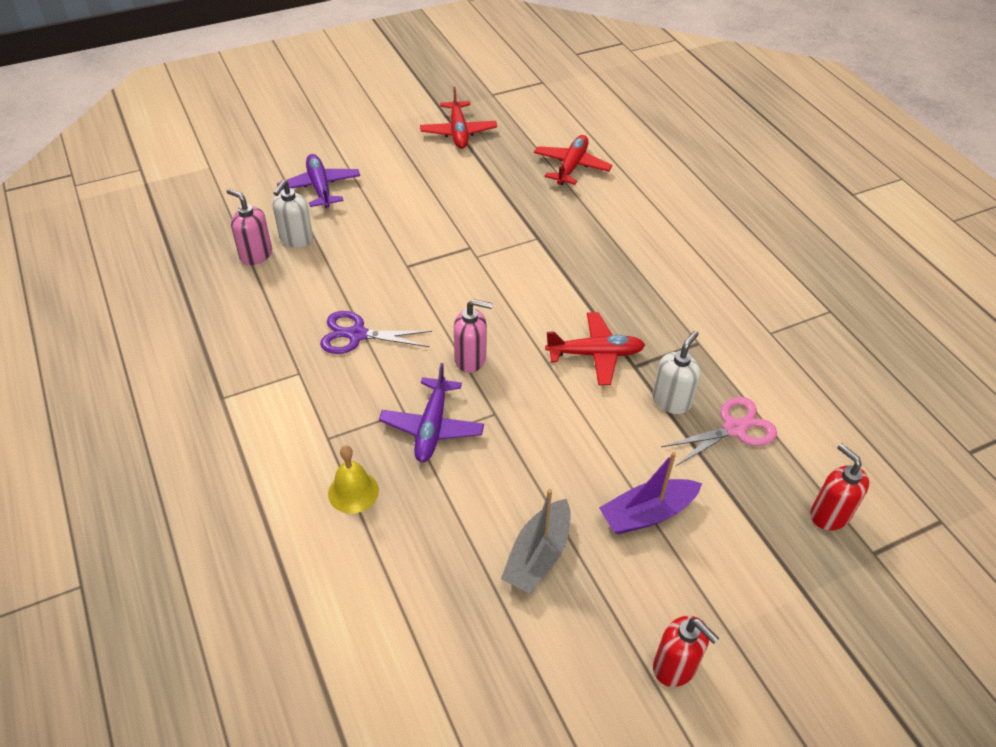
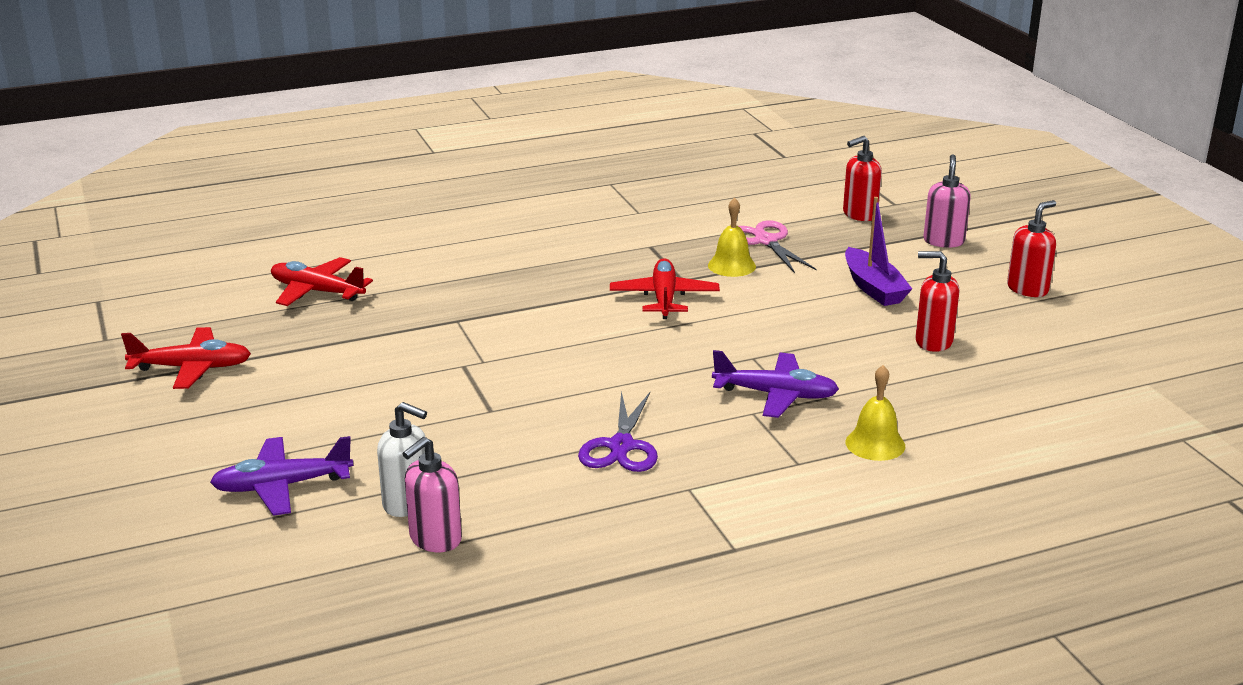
camera: 85 degrees left, 20 degrees down
(470, 359) = (669, 369): pink soap dispenser -> pink soap dispenser (943, 241)
(538, 555) = (933, 342): grey boat -> red soap dispenser
(671, 401) = (731, 265): white soap dispenser -> yellow bell

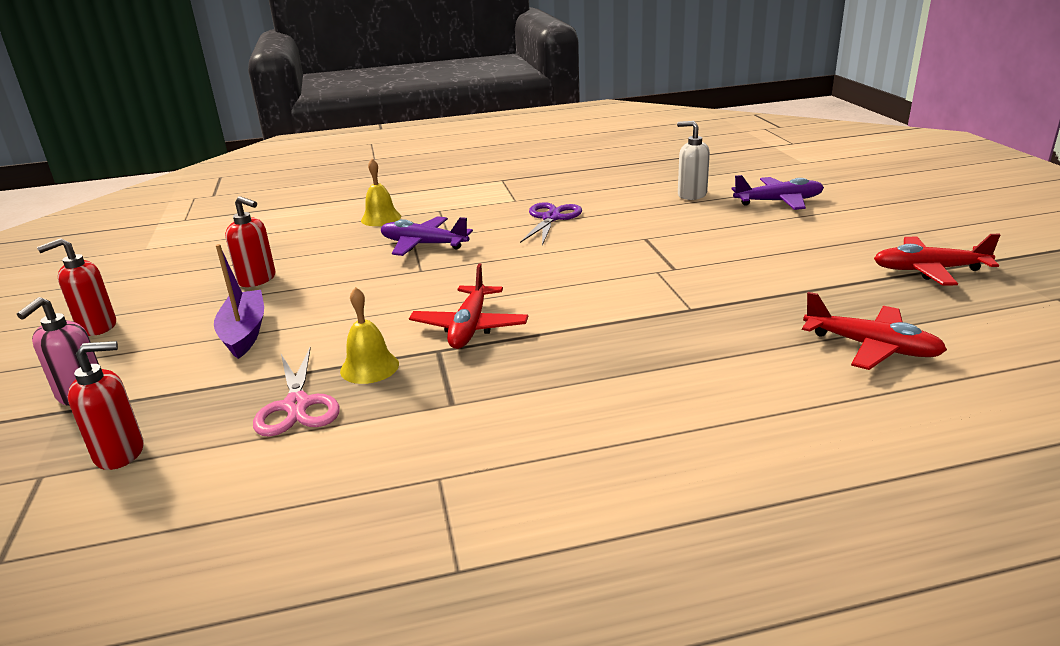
camera: 170 degrees left, 0 degrees up
(435, 539) = (669, 182): pink soap dispenser -> none

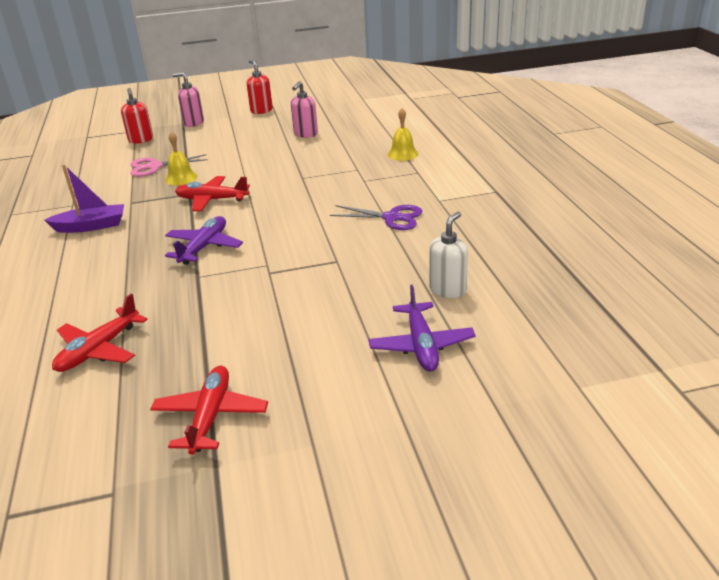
camera: 90 degrees right, 5 degrees up
(244, 333) = (237, 143): purple boat -> purple boat (91, 226)
(257, 279) = (305, 134): red soap dispenser -> pink soap dispenser
(423, 245) = (347, 174): purple plane -> purple plane (204, 247)

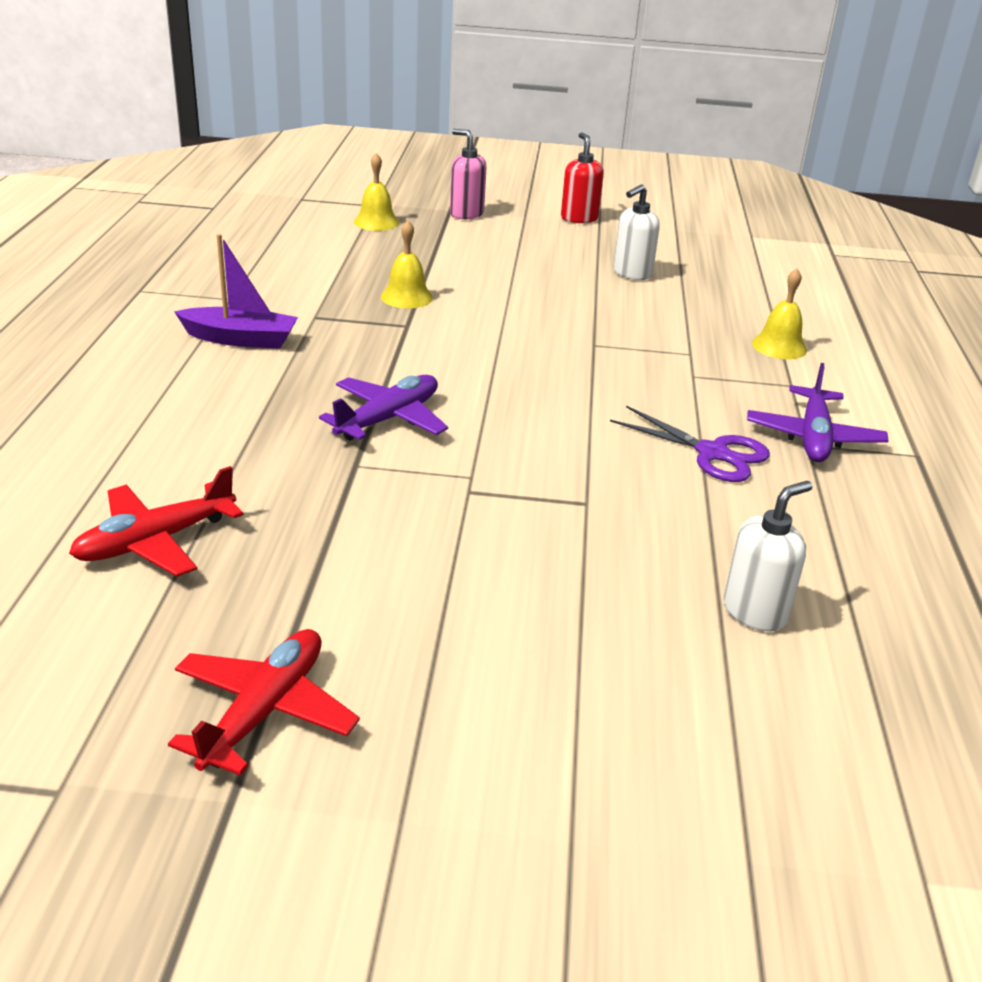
camera: 15 degrees right, 0 degrees up
(141, 140) = (376, 222): red soap dispenser -> yellow bell
(155, 167) = (376, 269): pink scissors -> none
(212, 200) = (436, 345): red plane -> none
(305, 134) = (632, 273): pink soap dispenser -> white soap dispenser
(421, 345) = (664, 700): purple plane -> purple plane (813, 437)

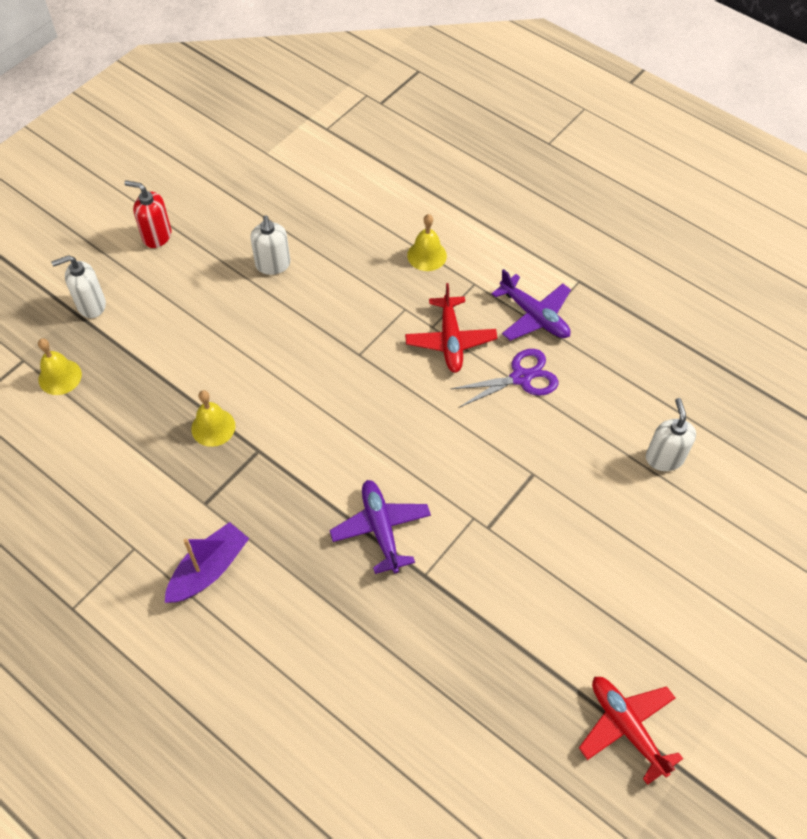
camera: 55 degrees left, 25 degrees up
(155, 541) = (446, 726): red plane -> red plane (450, 340)
(466, 214) = (91, 305): pink soap dispenser -> white soap dispenser

